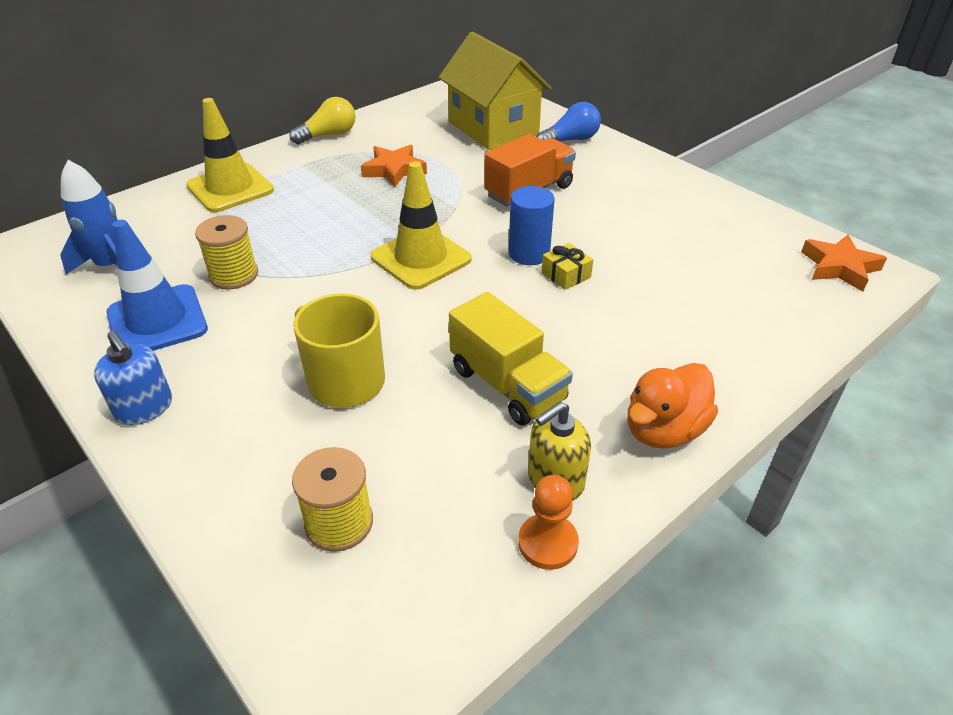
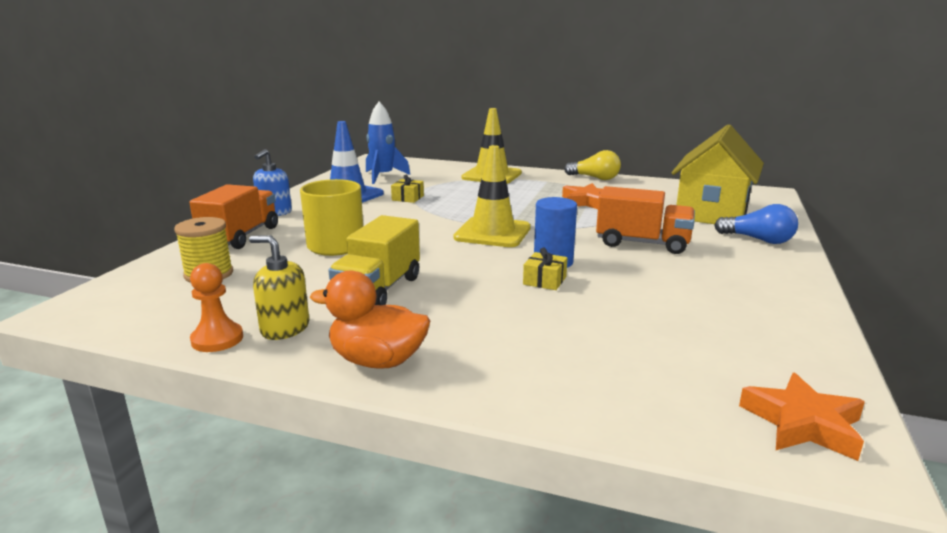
camera: 60 degrees right, 20 degrees down
(217, 465) = (240, 237): none -> orange truck
(234, 275) = (408, 198): yellow spool -> yellow gift

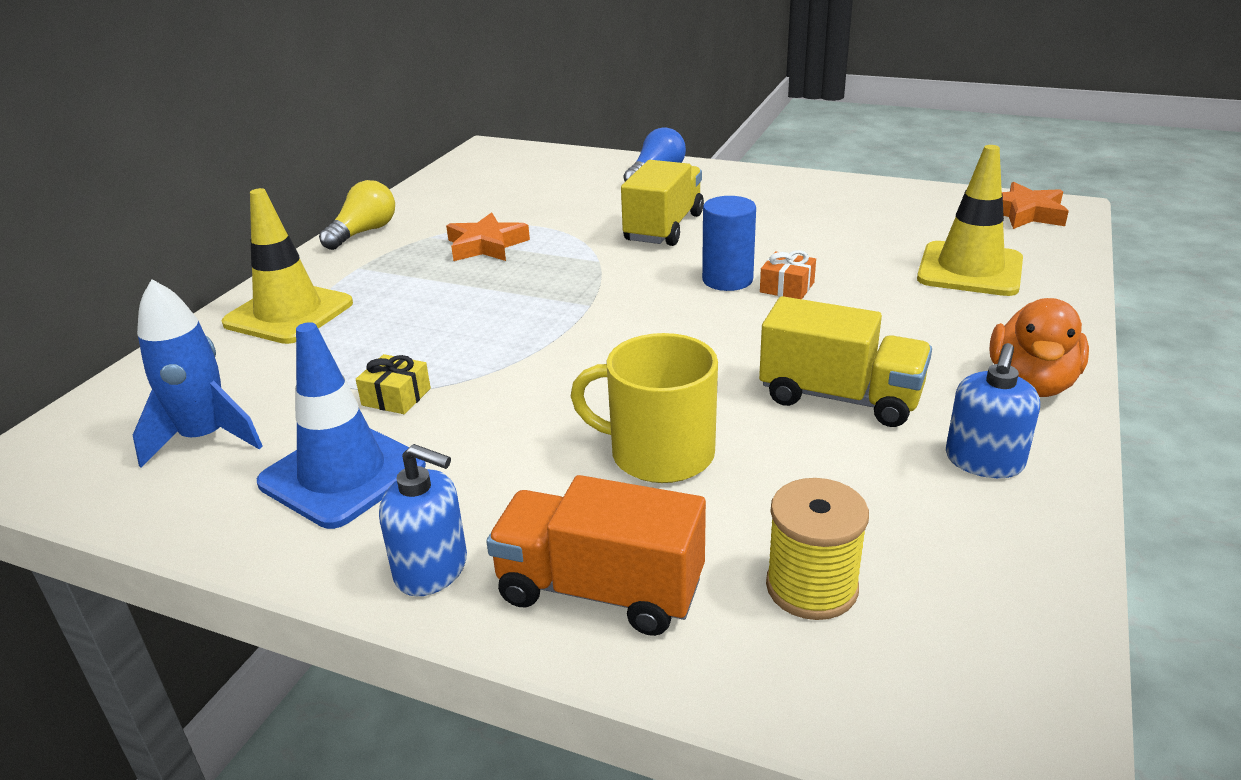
camera: 85 degrees left, 10 degrees up
(217, 339) = (1041, 517): orange pawn -> none
(285, 328) = (984, 461): yellow soap dispenser -> blue soap dispenser
(492, 233) = (613, 316): yellow traffic cone -> yellow traffic cone (970, 270)
(544, 280) = (787, 287): yellow gift -> orange gift
(642, 243) = (664, 228): orange truck -> yellow truck
(711, 213) = (559, 183): yellow house -> none

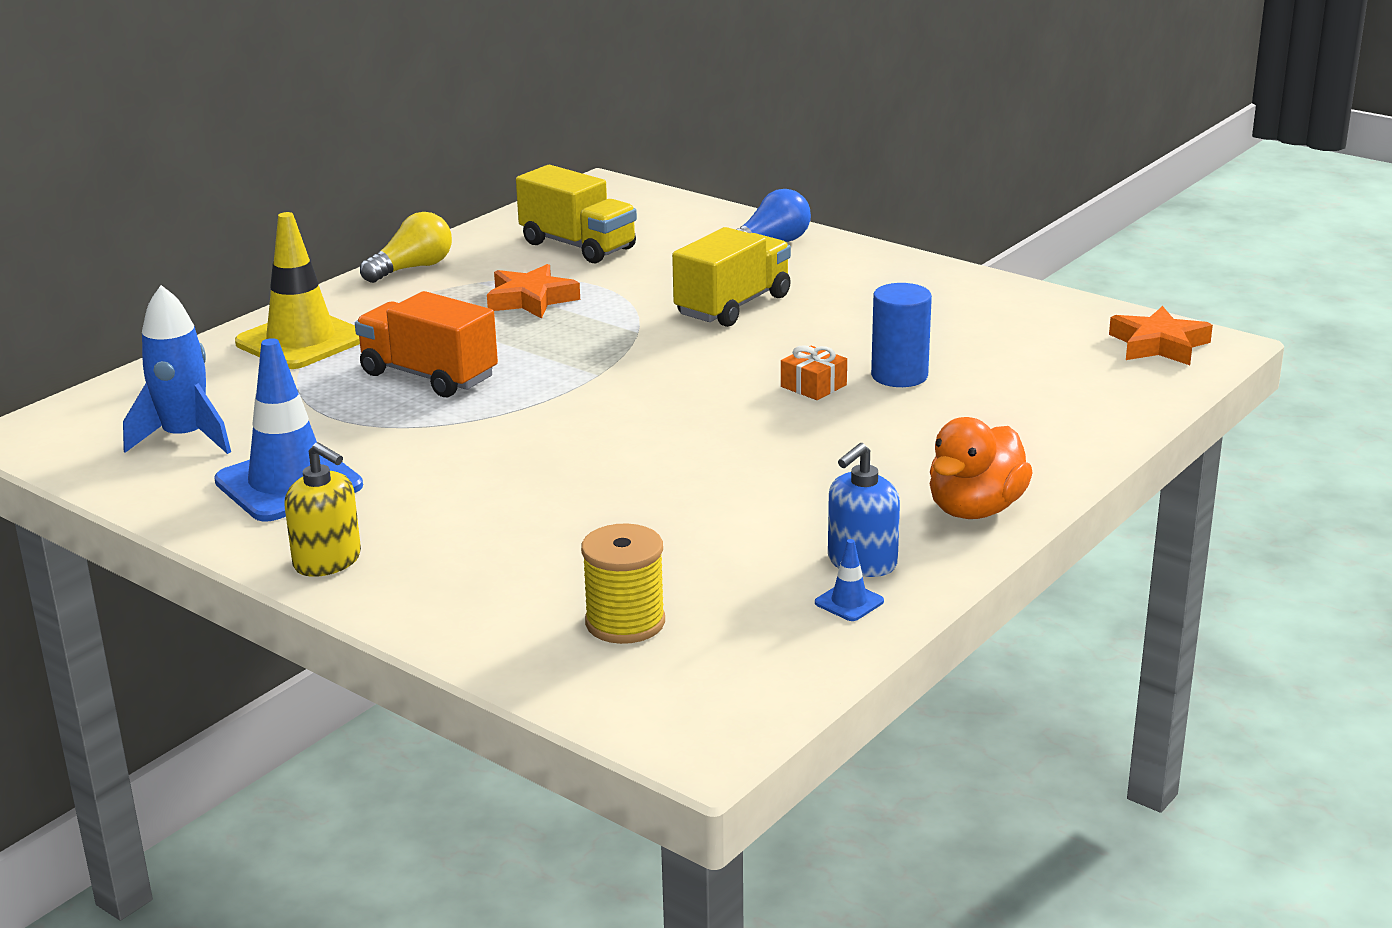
camera: 15 degrees right, 5 degrees down
(396, 397) = (365, 430): yellow gift -> none
(432, 569) = (327, 561): blue soap dispenser -> yellow soap dispenser
(600, 590) = (452, 596): orange truck -> orange truck (429, 376)
(659, 454) = (571, 511): yellow mug -> none
(727, 280) = (757, 370): blue cylinder -> blue cylinder (899, 376)
(840, 398) = (776, 492): yellow truck -> yellow truck (578, 246)
(970, 270) = (1028, 396): yellow traffic cone -> none
(1014, 512) = (849, 602): none -> blue traffic cone

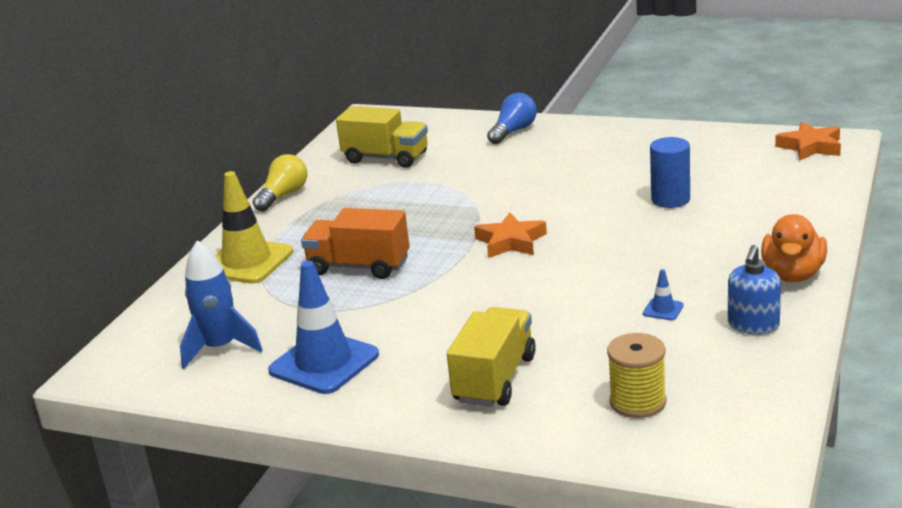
camera: 15 degrees left, 0 degrees up
(327, 561) = (399, 410): yellow soap dispenser -> none
(531, 299) = (385, 200): orange star -> orange star (510, 242)
(733, 306) = (524, 177): yellow truck -> yellow truck (495, 379)
(813, 386) = (622, 218): orange gift -> none
(849, 602) = (768, 353): blue traffic cone -> blue traffic cone (663, 309)

